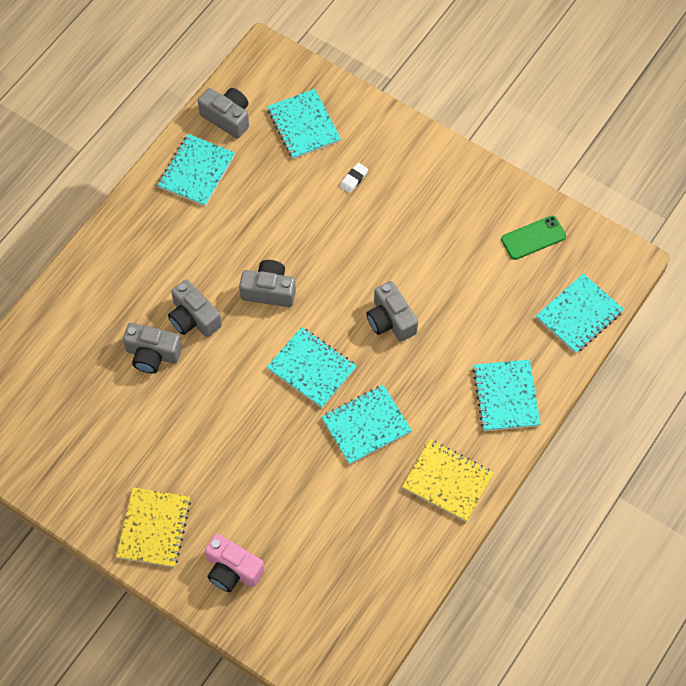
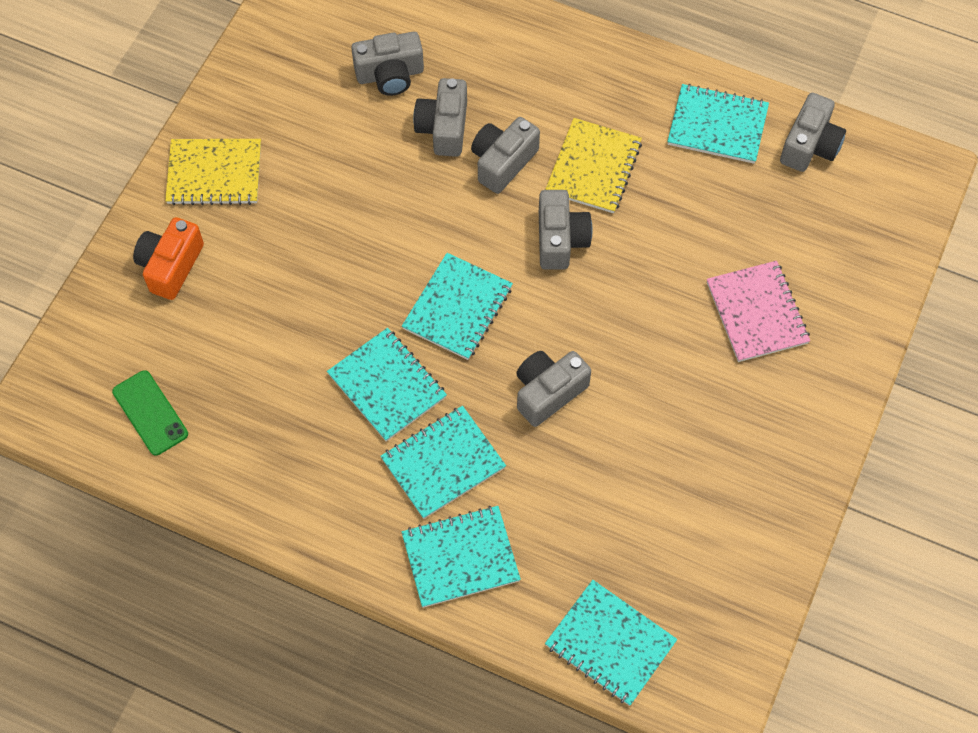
camera: 80 degrees right, 0 degrees up
(93, 385) = (390, 75): none -> grey camera
(232, 570) = (170, 266): pink camera -> orange camera
(303, 125) = (825, 237): turquoise notebook -> turquoise notebook (443, 463)
(354, 179) = (756, 313): white eraser -> pink notebook
(447, 481) = (322, 498): yellow notebook -> yellow notebook (593, 167)
(533, 238) = (723, 564): green phone -> green phone (150, 413)

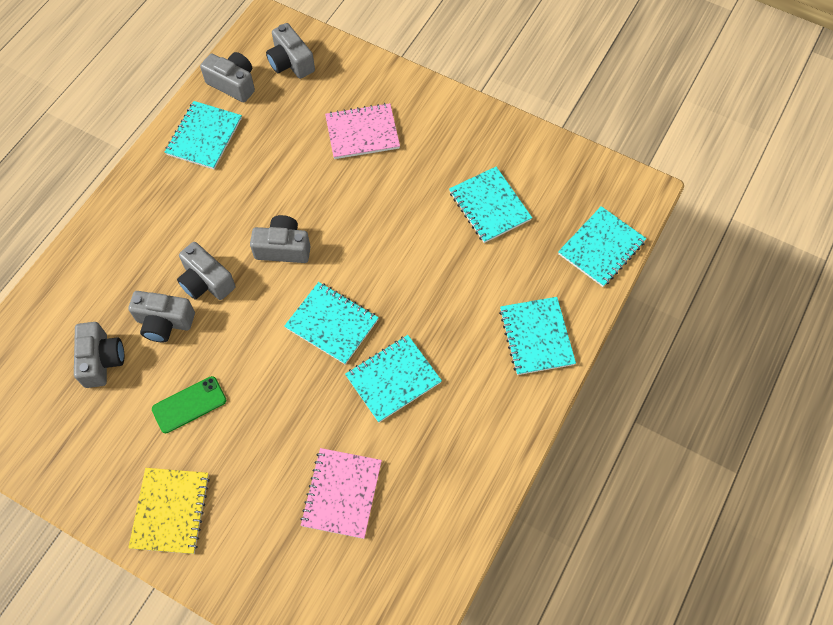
camera: 85 degrees left, 0 degrees up
(150, 413) = (399, 569): green phone -> green phone (189, 405)
(170, 266) = (258, 551): orange camera -> none
(238, 343) = (342, 493): none -> pink notebook
(443, 463) = (461, 343): turquoise notebook -> turquoise notebook (489, 206)
(548, 392) = (410, 268): grey camera -> grey camera (290, 62)
(593, 167) = (224, 220): yellow notebook -> none

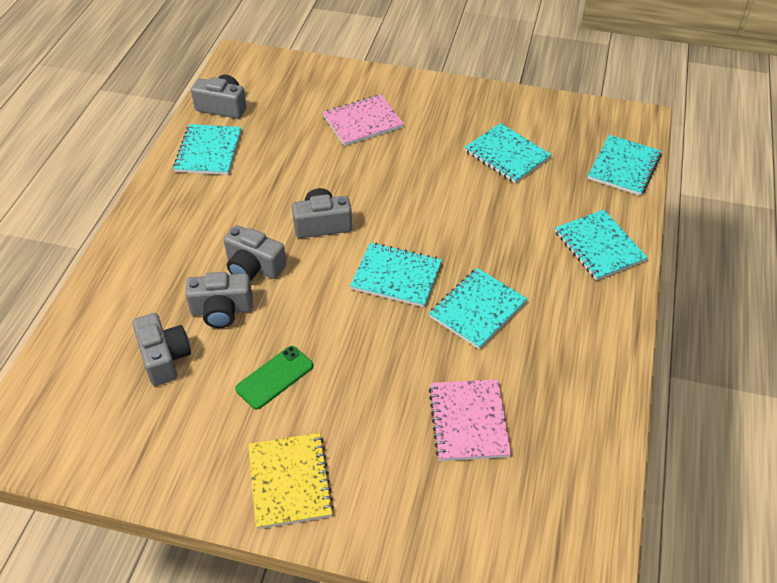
camera: 15 degrees left, 15 degrees down
(290, 62) = (273, 82): grey camera -> none

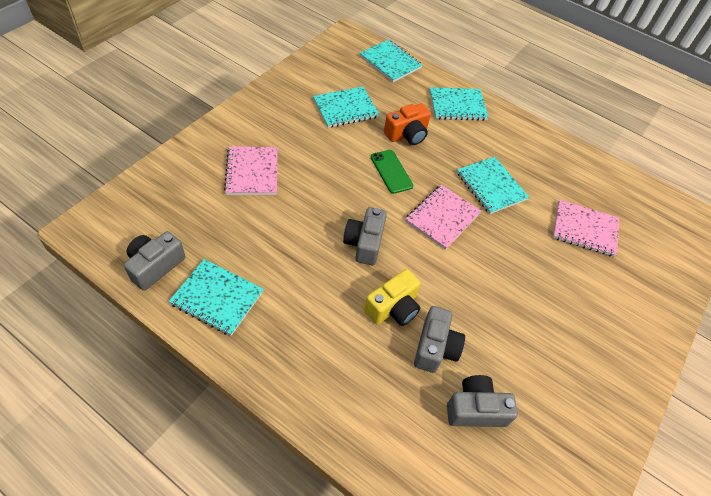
camera: 75 degrees left, 5 degrees up
(253, 267) = (393, 308): grey camera -> yellow camera
(274, 377) = (519, 330): green phone -> green phone (391, 171)
(289, 481) = (617, 351): yellow notebook -> none
(396, 276) = (442, 218): turquoise notebook -> pink notebook
(507, 214) = (407, 134): none -> orange camera

